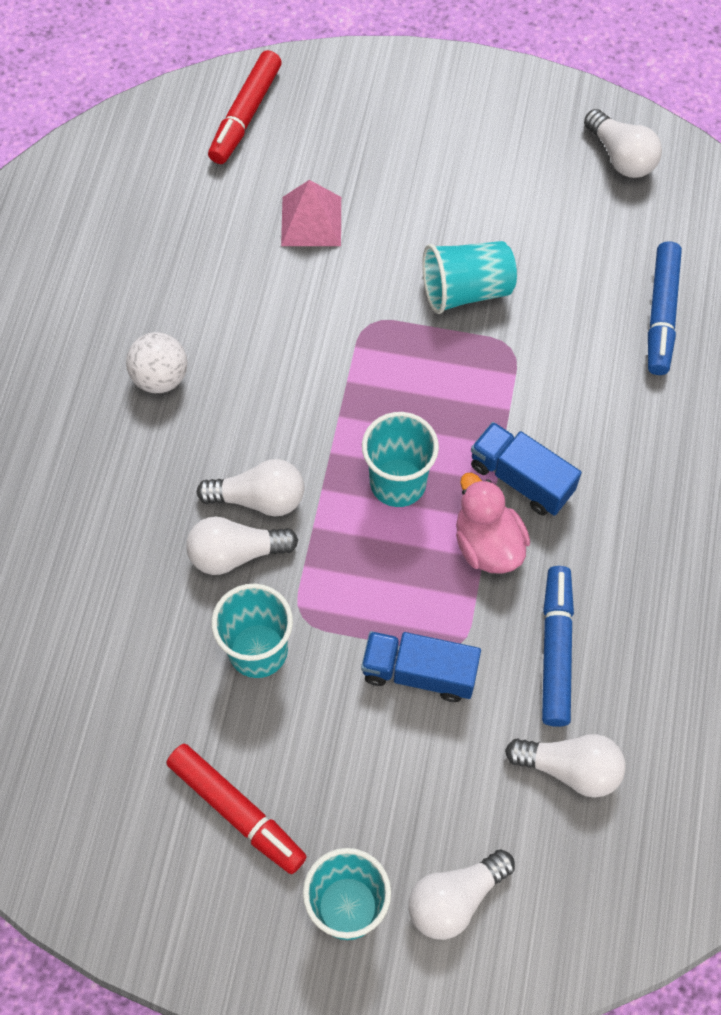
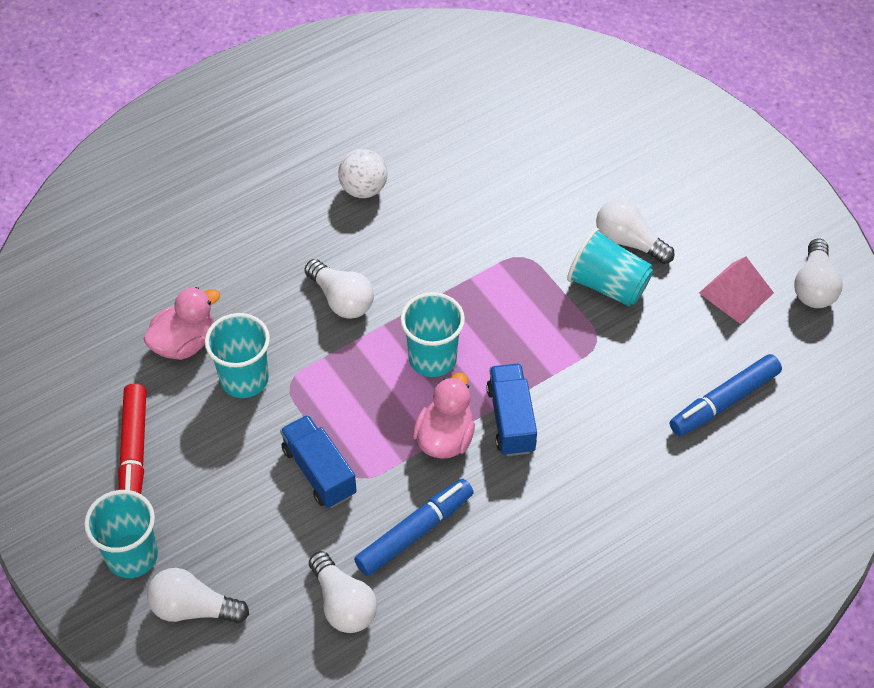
camera: 45 degrees right, 10 degrees down
(163, 667) = (184, 343): none -> pink duck
(236, 553) = (293, 318): white light bulb -> white light bulb (629, 242)
(245, 115) = (588, 81): red marker -> none
(311, 221) = (557, 171): pink pyramid -> pink pyramid (736, 292)

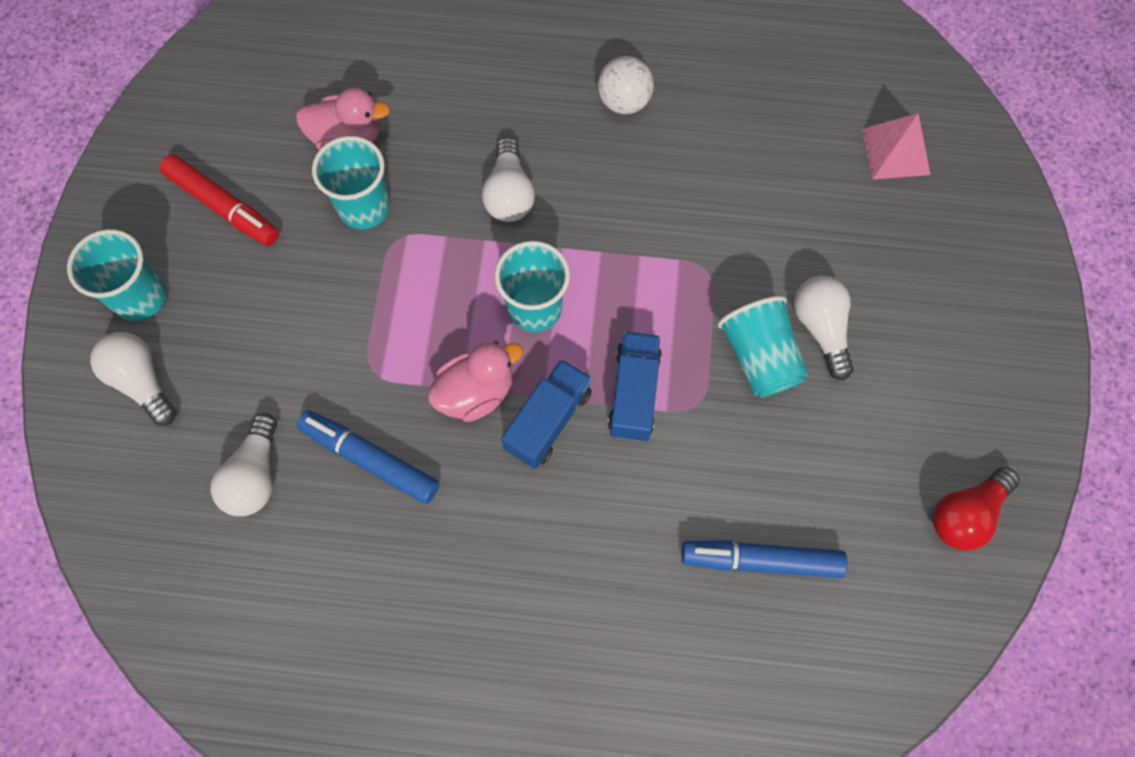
camera: 40 degrees right, 15 degrees up
(134, 451) = (223, 206): red marker -> red marker turned 90 degrees counterclockwise
(319, 471) = (346, 339): blue truck -> blue truck (634, 393)
(414, 532) = (370, 459): blue marker -> blue marker turned 150 degrees counterclockwise
(736, 292) = (878, 460): pink pyramid -> pink pyramid (895, 151)
(814, 286) = (966, 514): white light bulb -> red light bulb

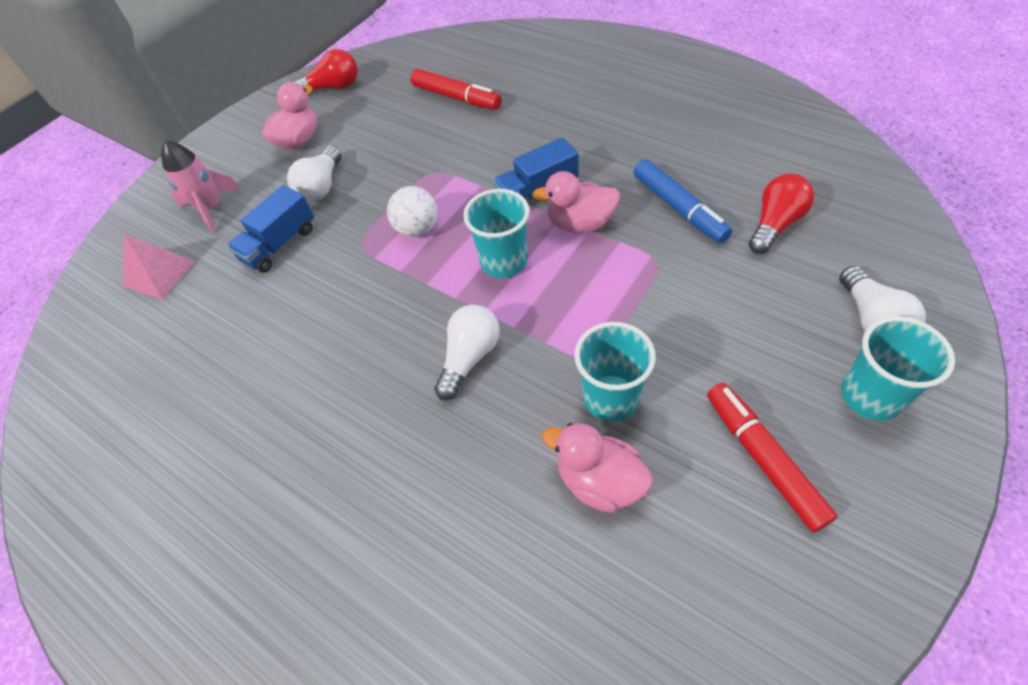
camera: 145 degrees left, 15 degrees down
(255, 475) = (775, 224): white light bulb -> red light bulb
(624, 102) = (312, 401): white ball -> white ball (417, 229)
(634, 393) = (469, 189): blue truck -> blue truck (280, 244)
(759, 357) = (373, 183): turquoise cup -> none
(761, 560) = (456, 97): blue marker -> red marker
(919, 390) = (299, 140): none -> pink duck
(926, 246) = (211, 208): none -> pink rocket

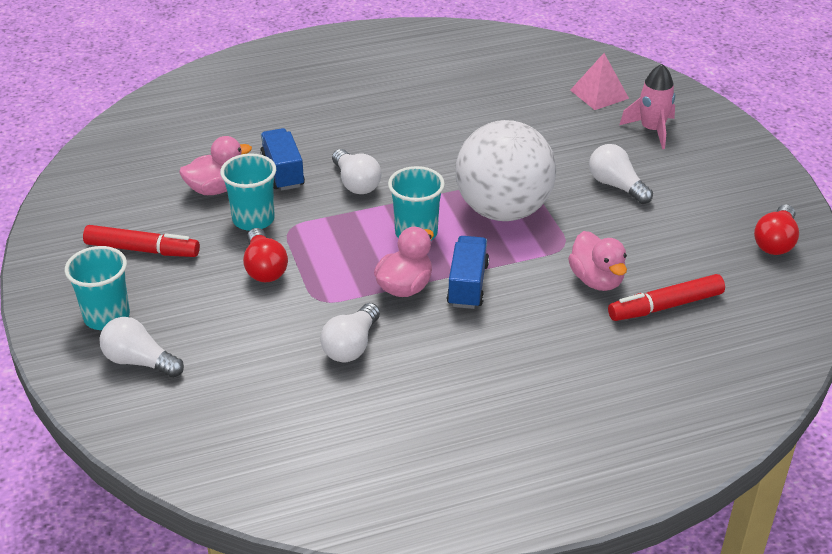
camera: 120 degrees right, 15 degrees down
(280, 244) = (567, 147): blue truck -> blue truck (283, 172)
(299, 140) = (700, 195): pink duck -> pink duck (596, 280)
(417, 229) = (503, 210): white ball -> white ball, size x2.17
(679, 208) = (351, 346): blue marker -> white light bulb
(775, 224) = (268, 383): red light bulb -> red light bulb (264, 268)

